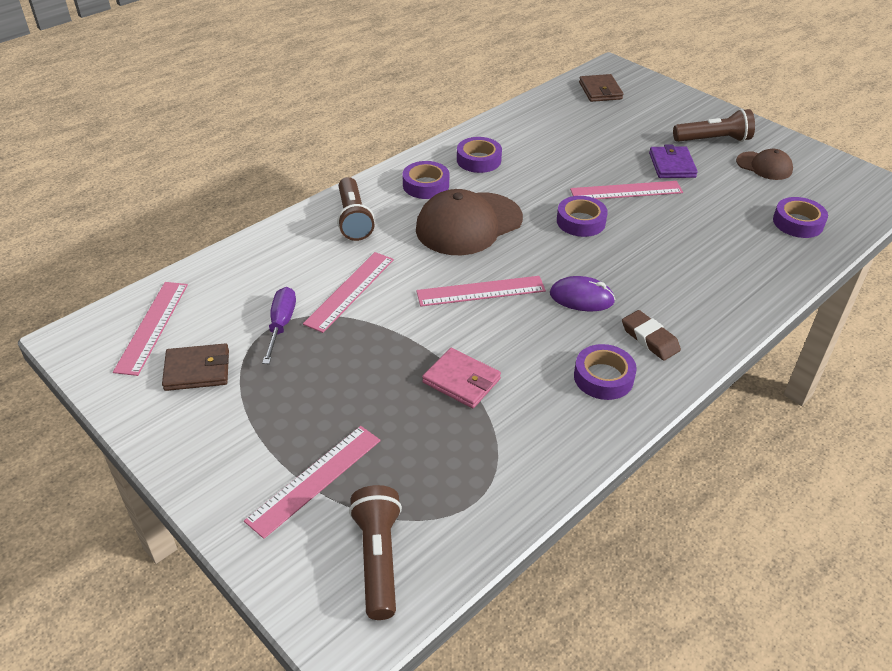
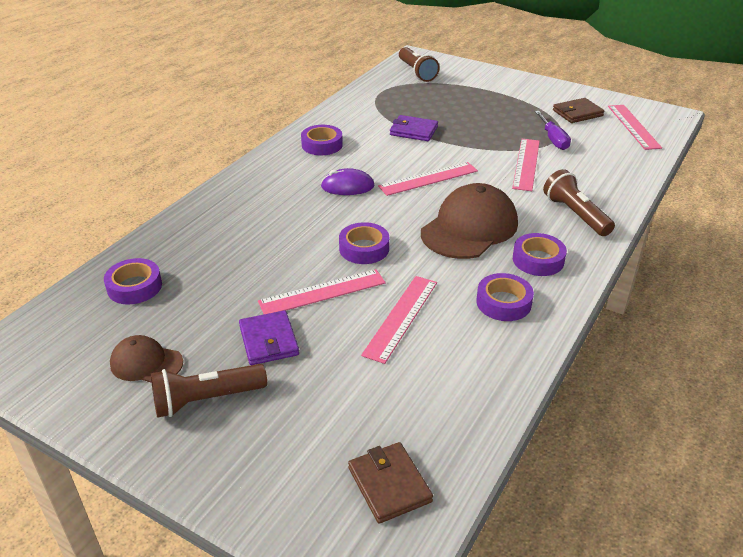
camera: 165 degrees right, 5 degrees down
(315, 479) = (467, 87): pink ruler -> pink ruler (401, 317)
(461, 380) = (413, 131): pink wallet -> purple wallet
(650, 339) = (291, 169): brown eraser -> none

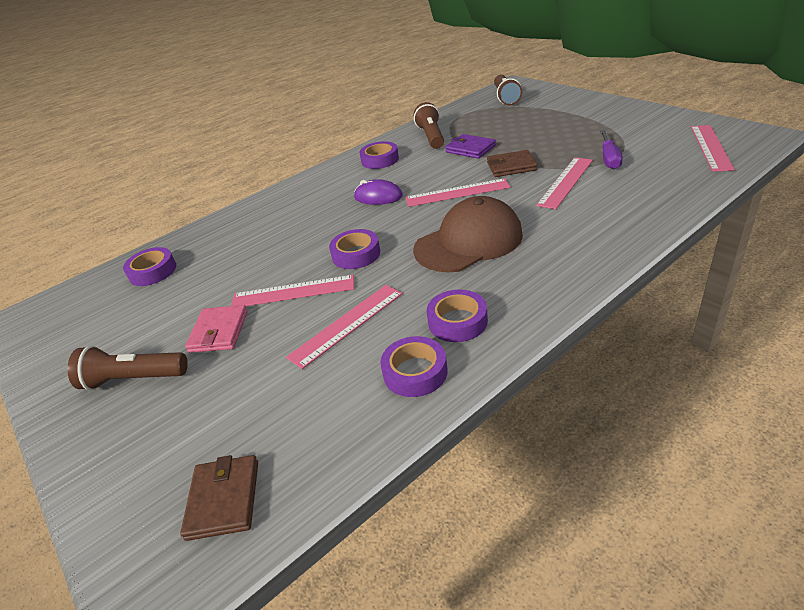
camera: 25 degrees right, 0 degrees up
(146, 363) = (114, 338): brown cap -> none
(269, 340) = (219, 331): purple wallet -> pink wallet
(538, 260) = (521, 280): purple tape -> purple tape (415, 372)
(575, 215) = (590, 236): brown flashlight -> brown flashlight (431, 137)
(577, 113) = (651, 133): brown wallet -> brown wallet (511, 166)

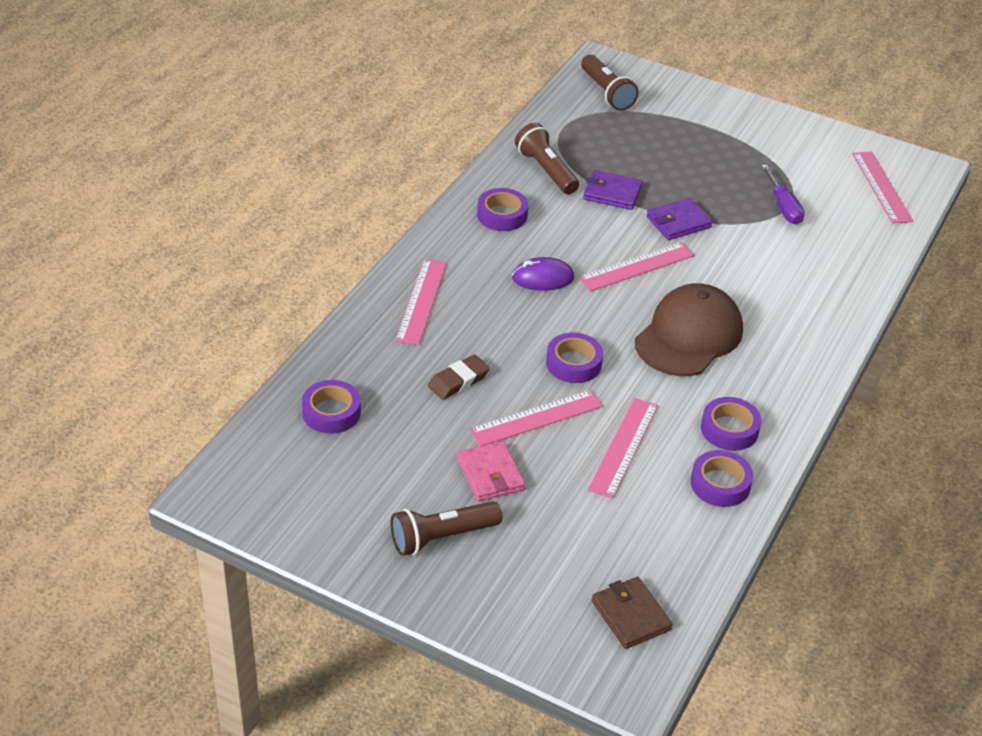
camera: 30 degrees left, 5 degrees up
(258, 259) = (458, 381): none -> brown eraser
(511, 166) = (678, 222): brown wallet -> purple wallet
(565, 182) = (751, 245): pink ruler -> pink ruler (421, 301)

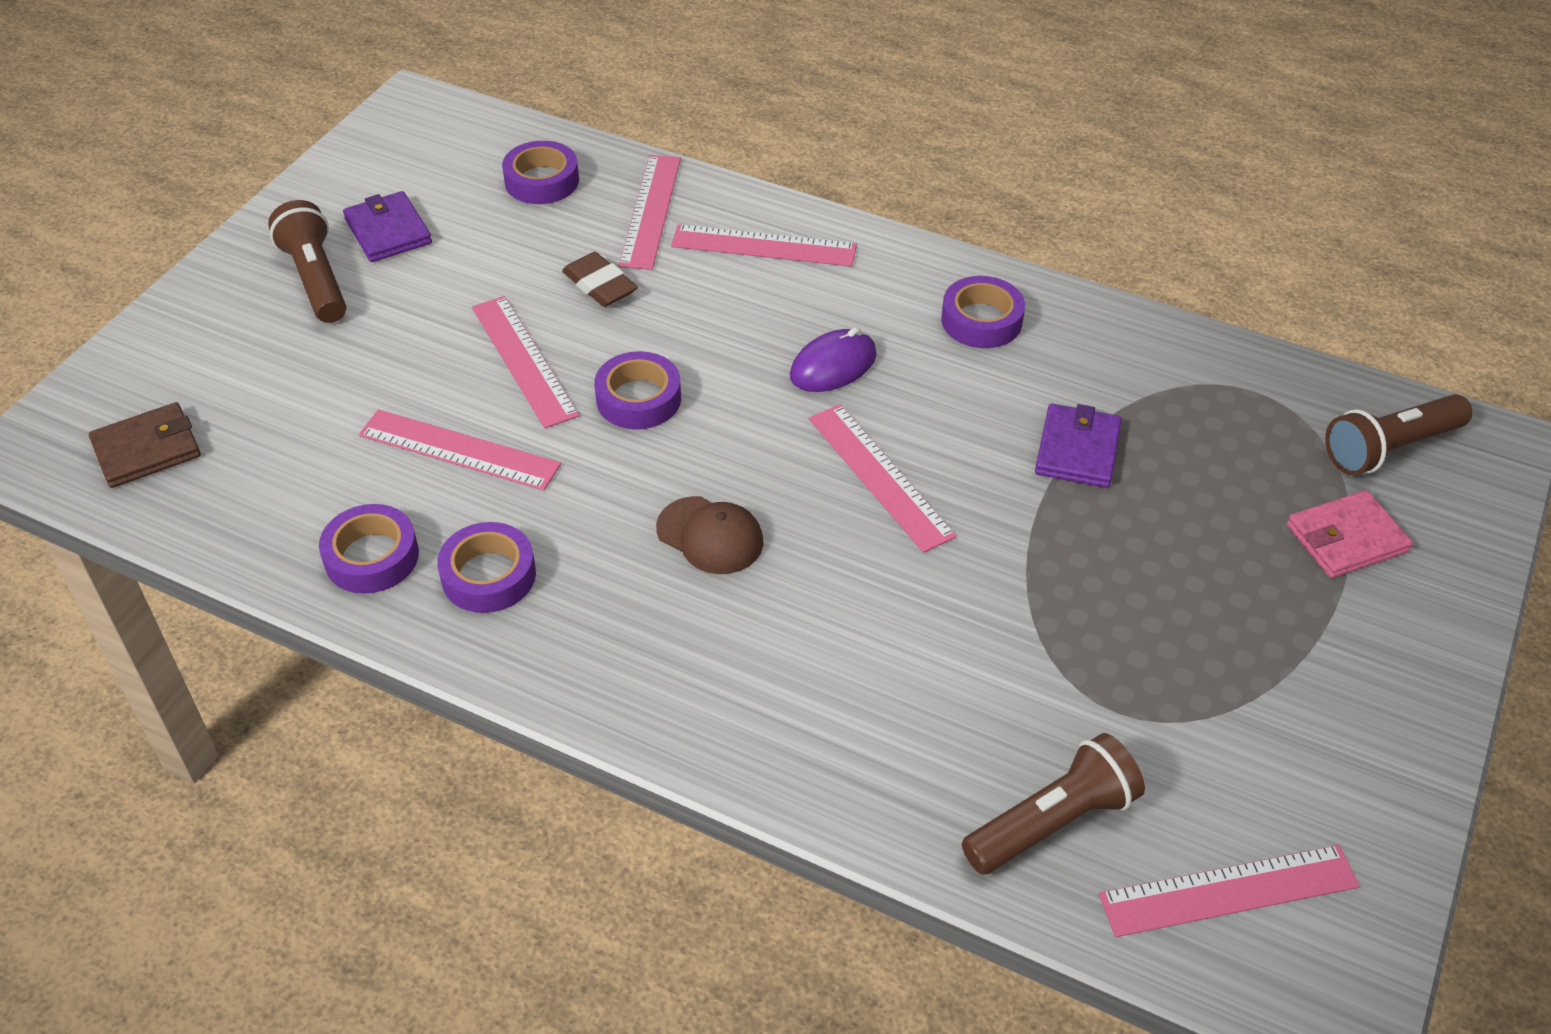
camera: 90 degrees right, 5 degrees up
(376, 354) = (650, 211): none -> pink ruler
(490, 474) = (419, 318): pink wallet -> pink wallet (1346, 539)
(543, 278) = (833, 366): purple mouse -> purple mouse turned 60 degrees clockwise
(546, 170) = (1116, 369): brown flashlight -> brown flashlight (1052, 821)
(678, 222) = (1016, 536): purple wallet -> purple wallet (388, 231)
(689, 336) = (710, 536): brown cap -> brown cap, size x0.54
(783, 207) = (1105, 699): purple screwdriver -> none

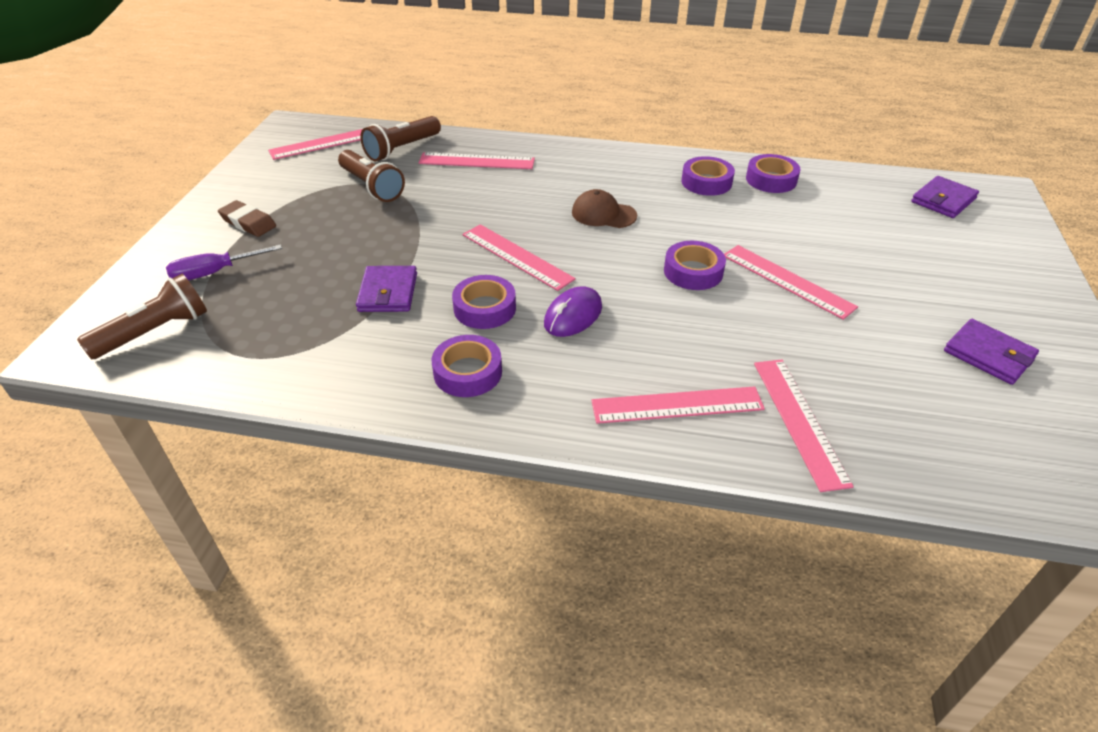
camera: 165 degrees right, 5 degrees down
(147, 449) = (943, 200): brown wallet -> purple wallet
(315, 279) = (988, 307): brown flashlight -> brown flashlight (372, 187)
(459, 450) = (776, 228): pink ruler -> pink ruler (476, 161)
(542, 181) = (923, 433): purple tape -> purple tape (484, 308)
(600, 285) = (783, 343): brown eraser -> brown eraser (248, 223)
(1346, 539) = (215, 272): pink wallet -> purple screwdriver

